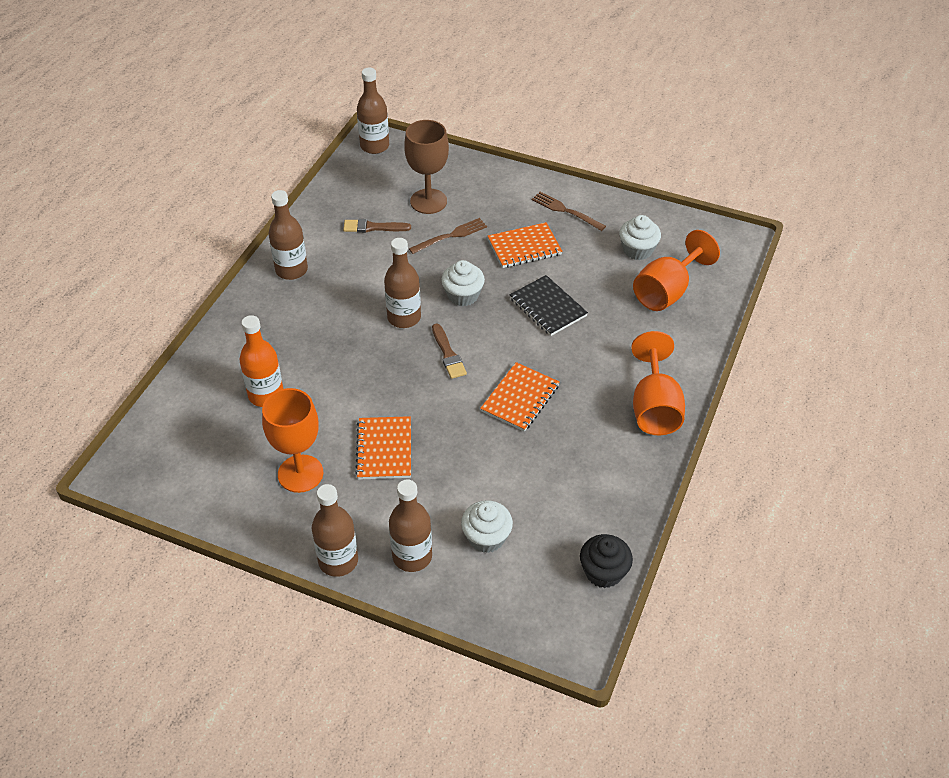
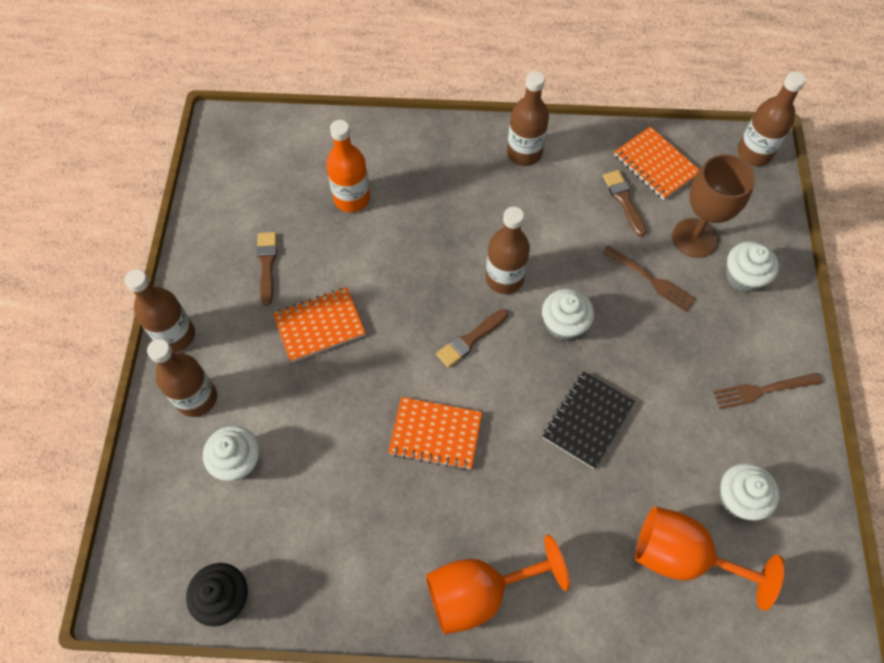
camera: 70 degrees right, 15 degrees up
(300, 473) = (267, 264): orange goblet -> brown brush
(474, 188) = (743, 277): none -> white cupcake
(524, 247) = (674, 363): orange notebook -> orange notebook (655, 165)
(566, 211) = (763, 390): brown fork -> brown fork turned 120 degrees counterclockwise

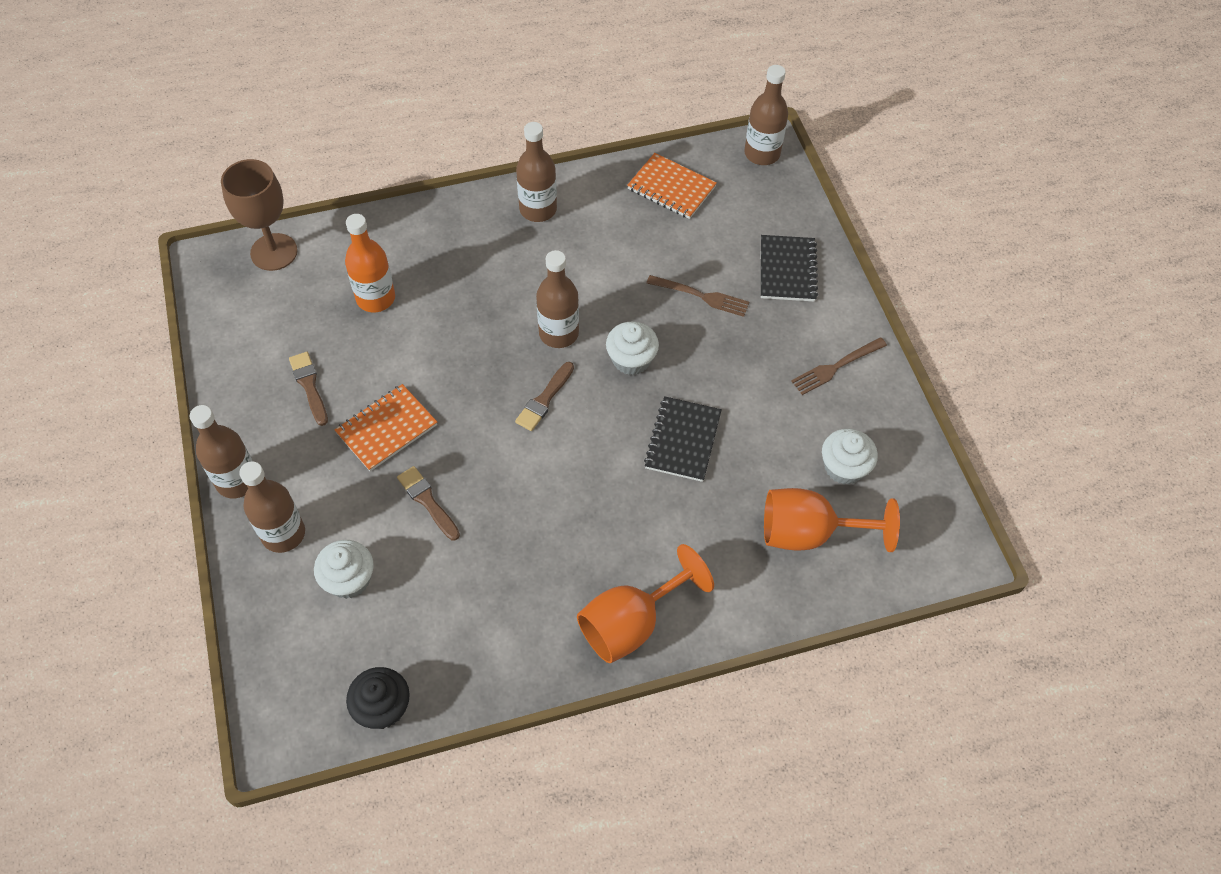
camera: 20 degrees left, 5 degrees down
(435, 434) = (540, 496): orange notebook -> none
(624, 200) = (651, 229): brown brush -> brown brush (427, 501)
(694, 238) = (730, 246): brown goblet -> brown goblet (274, 252)
(743, 277) = (787, 270): white cupcake -> black notebook

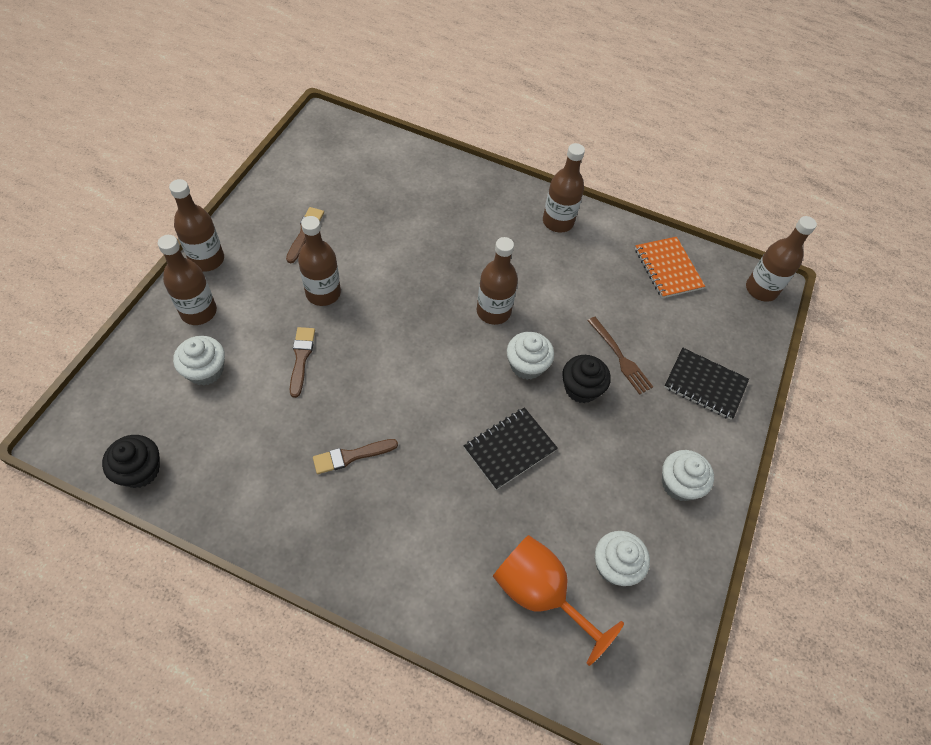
camera: 35 degrees right, 0 degrees up
(274, 252) = (365, 140): brown goblet -> none
(376, 298) = (398, 207): orange bottle -> none
(387, 429) = (323, 293): orange notebook -> brown bottle
(544, 399) = (441, 348): brown brush -> brown brush (351, 456)
(631, 623) = (348, 551): orange goblet -> none
(693, 346) = (581, 388): none -> black cupcake
(787, 270) = (705, 385): black notebook -> black notebook turned 75 degrees clockwise
(836, 367) = (679, 484): brown fork -> white cupcake

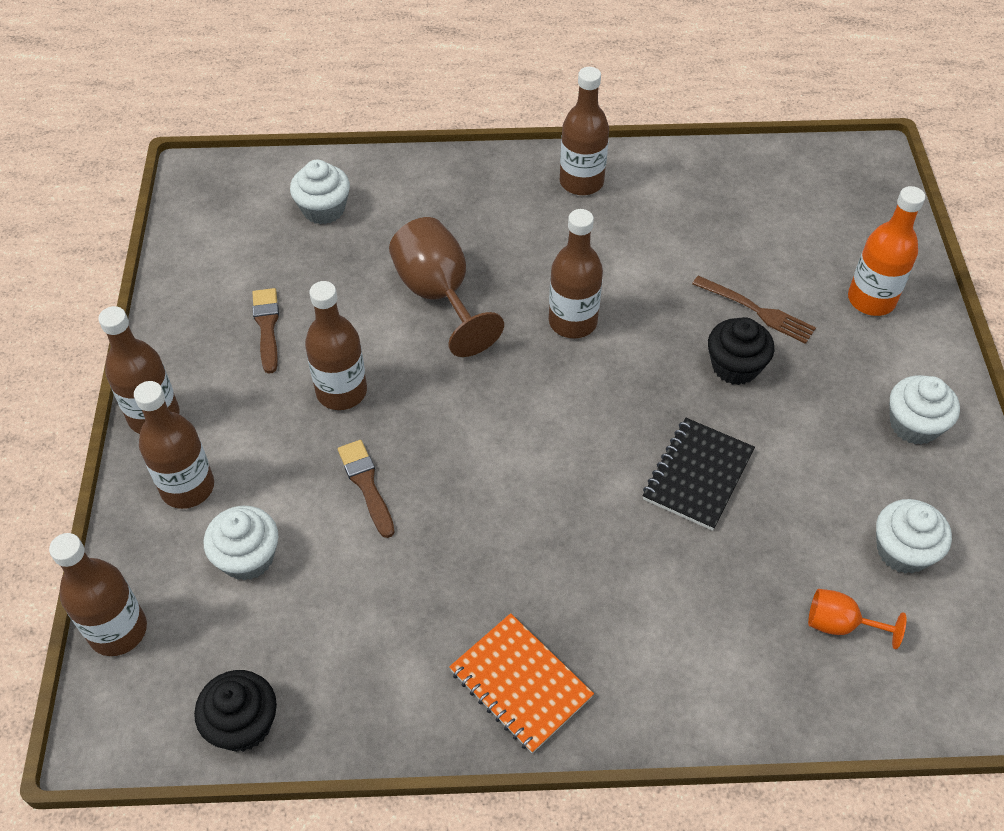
camera: 20 degrees left, 5 degrees down
(351, 456) = (511, 574): brown brush -> none
(420, 258) = (439, 295): none -> brown goblet
(527, 365) = (654, 368): white cupcake -> white cupcake (323, 209)
(540, 593) = (840, 624): orange goblet -> orange goblet, size x0.52
(668, 269) = (746, 184): orange notebook -> orange notebook (520, 684)
(705, 385) = (871, 300): black notebook -> orange bottle
(761, 289) = (864, 165): brown bottle -> brown bottle (118, 630)

